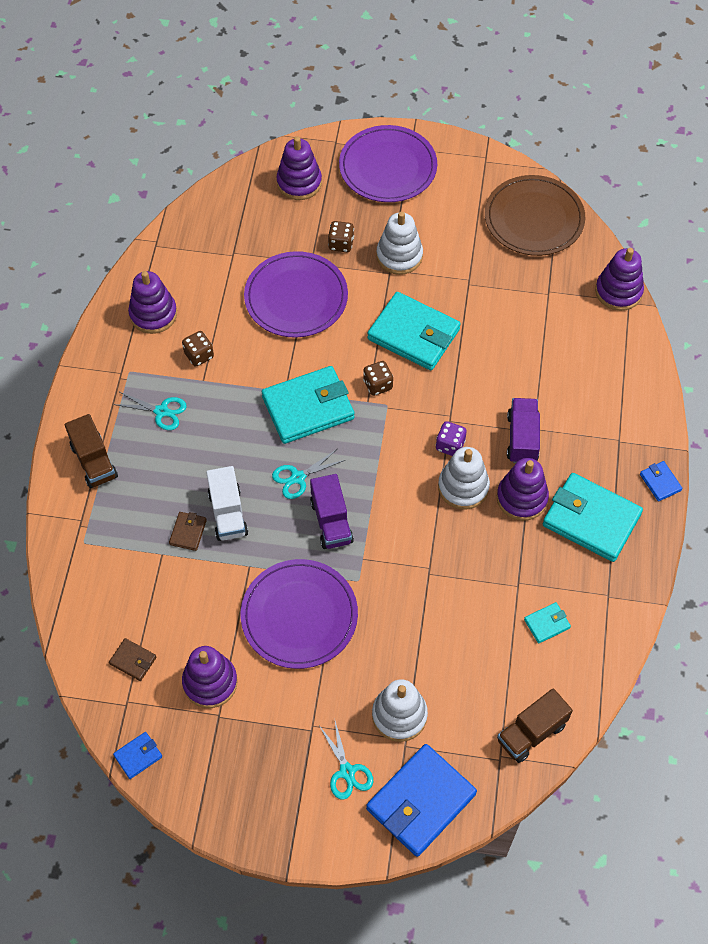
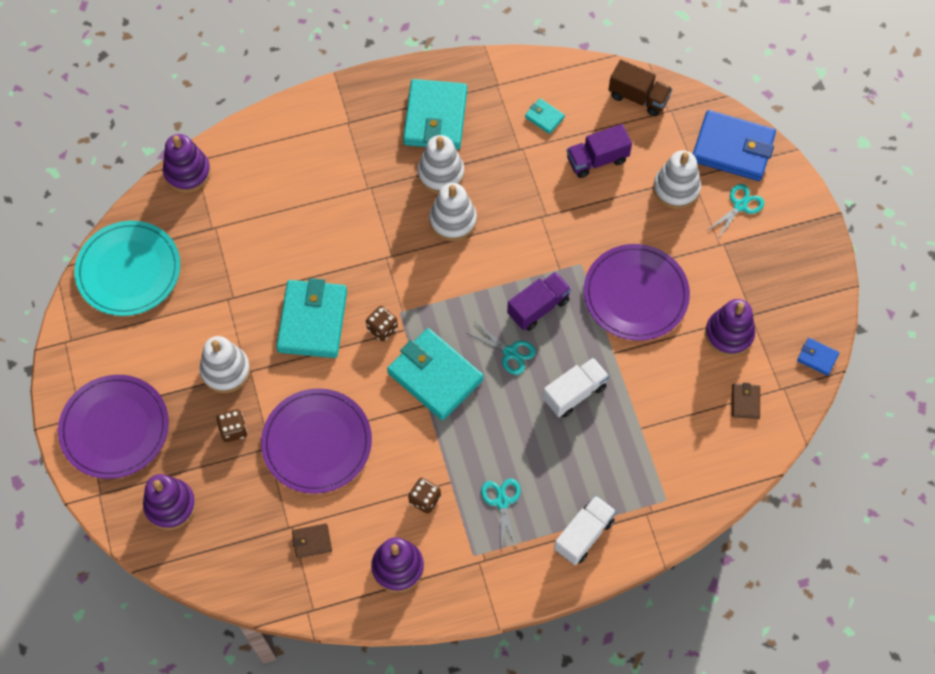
camera: 115 degrees left, 5 degrees up
(94, 461) = (583, 534): brown truck -> white truck
(188, 532) = (609, 417): brown wallet -> brown wallet (312, 541)
(450, 445) = (416, 246): purple dice -> none
(522, 438) = (382, 194): purple truck -> purple truck (597, 160)
(522, 498) = (441, 173): purple stacking toy -> white stacking toy
(534, 218) = (128, 270): brown plate -> turquoise plate
(660, 482) = (375, 81): blue wallet -> none

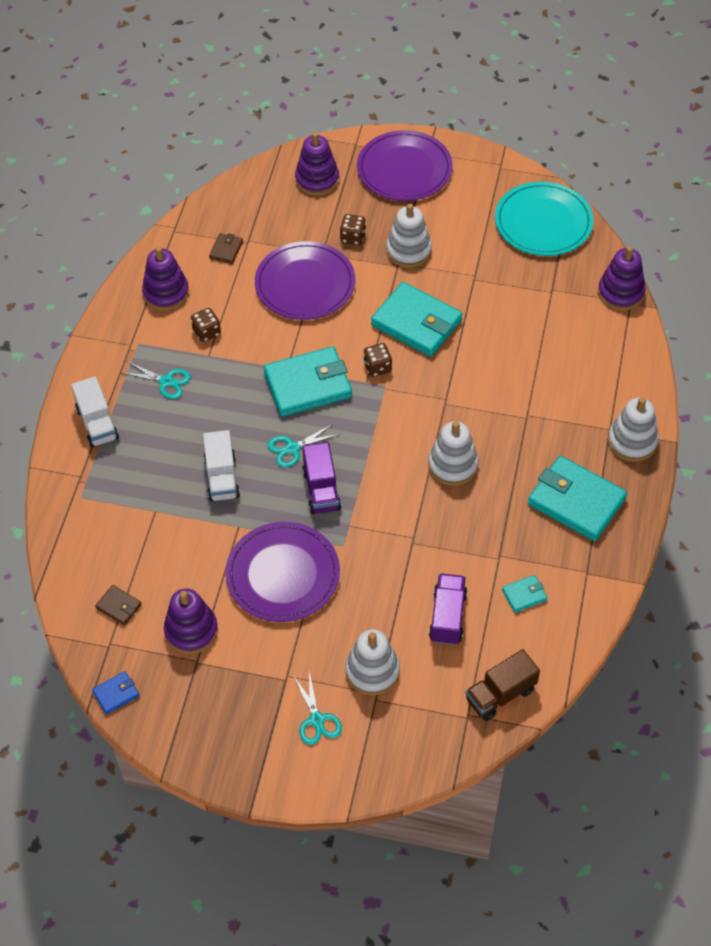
camera: 120 degrees right, 10 degrees down
(441, 173) = (509, 478): white stacking toy -> white stacking toy (632, 441)
(732, 149) = (386, 751): blue wallet -> none

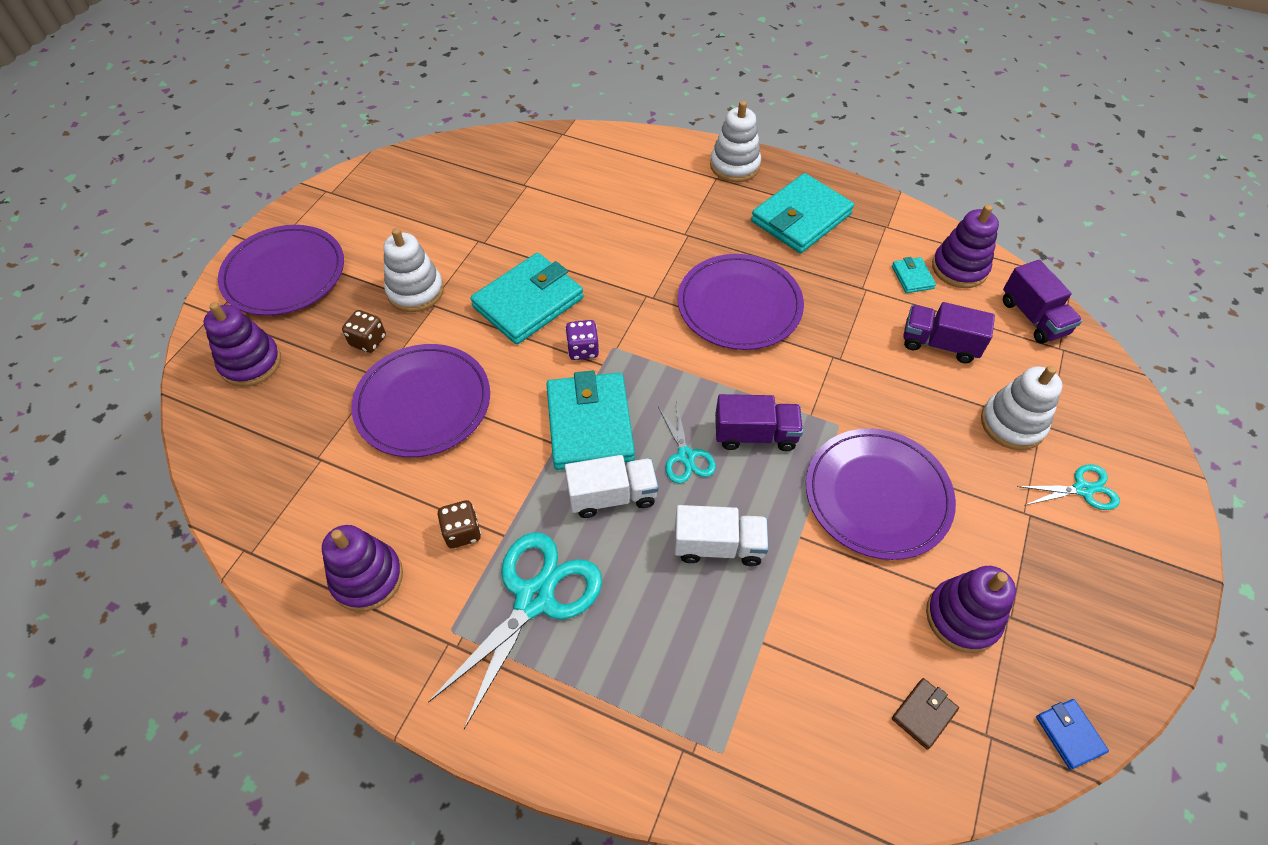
camera: 80 degrees left, 0 degrees up
(97, 423) = (587, 711): white truck -> white truck (612, 496)
(166, 381) = (534, 598): turquoise scissors -> turquoise scissors, size x1.90
(226, 250) = (321, 487): brown wallet -> none
(377, 367) = (583, 349): brown dice -> purple dice
(453, 465) = (739, 305): white stacking toy -> purple plate
(500, 694) = (1033, 317): brown truck -> purple truck
(543, 222) = (428, 173): turquoise plate -> none
(620, 293) = (547, 137): purple stacking toy -> purple stacking toy (959, 268)

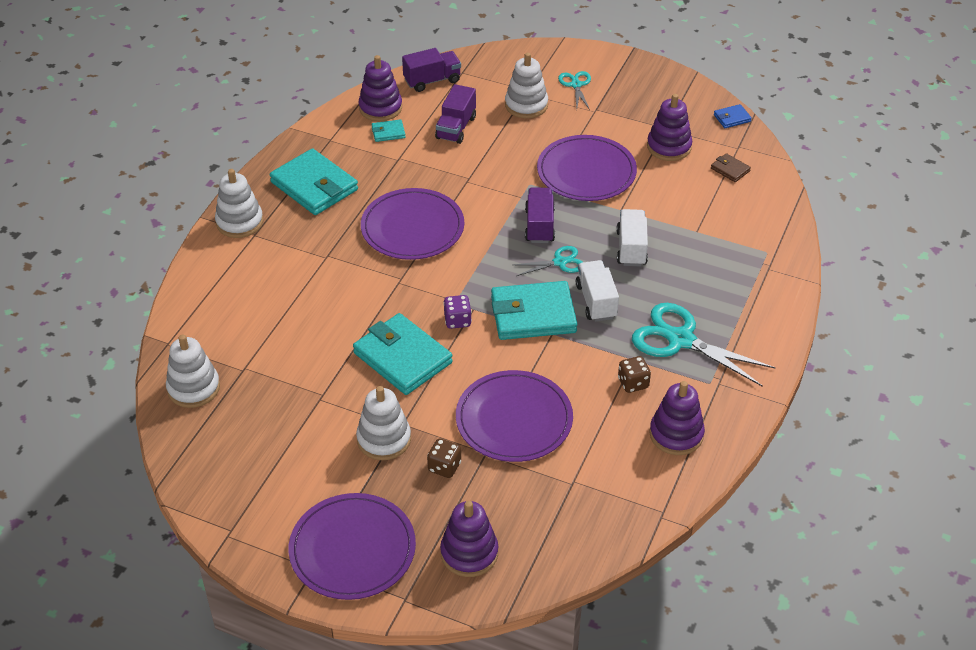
camera: 90 degrees left, 10 degrees down
(504, 155) = (193, 388): none -> white stacking toy

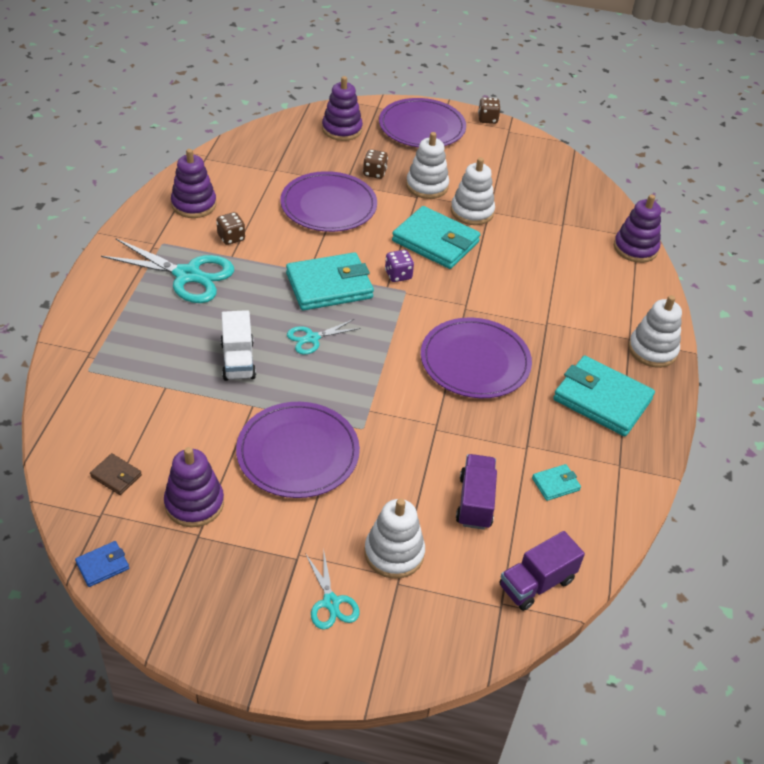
camera: 165 degrees right, 0 degrees up
(193, 388) = (592, 208): white stacking toy -> white stacking toy (472, 212)
(249, 558) = (487, 119): none -> brown dice
(380, 108) = (583, 523): purple stacking toy -> purple stacking toy (635, 248)
(539, 226) = (341, 376): purple truck -> none
(596, 301) = (270, 303): white truck -> none

